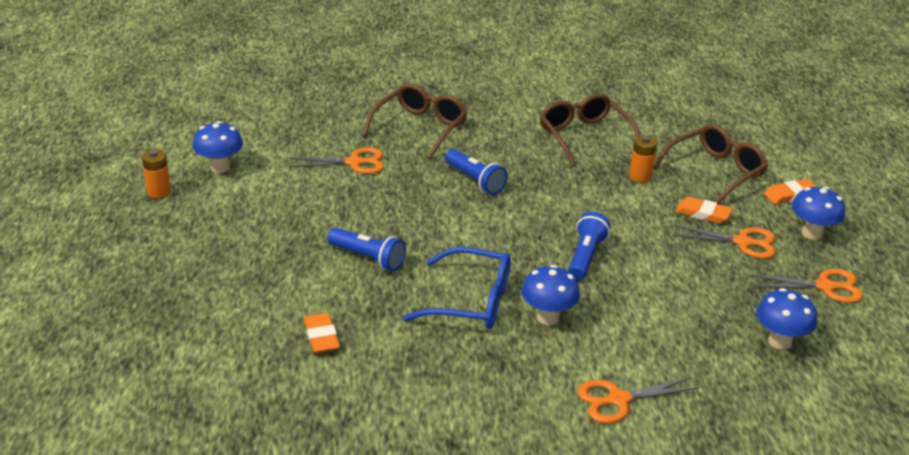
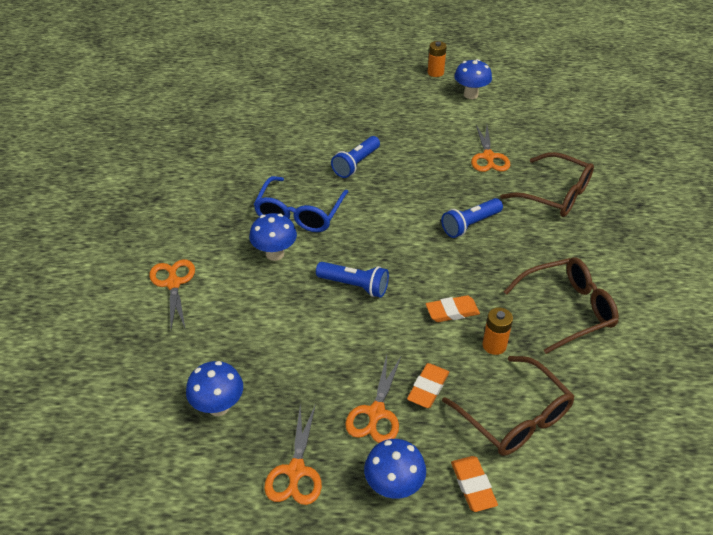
camera: 95 degrees right, 10 degrees up
(321, 337) = (270, 144): orange eraser -> orange eraser (452, 311)

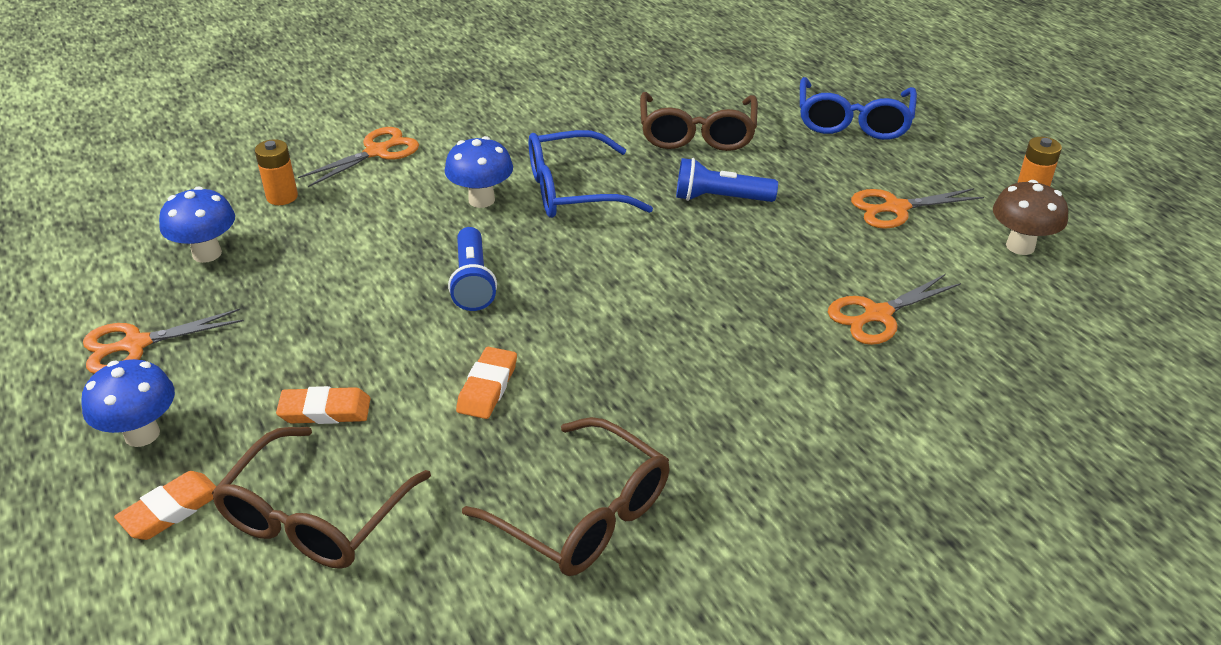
camera: 60 degrees right, 5 degrees down
(328, 91) = (853, 120): none -> blue glasses
(376, 413) = (256, 378): orange scissors -> orange scissors (895, 208)
(452, 311) = (487, 387): orange eraser -> orange eraser turned 60 degrees clockwise
(470, 95) = (1020, 246): blue mushroom -> brown mushroom
(470, 225) = (691, 346): blue flashlight -> none
(494, 345) = (447, 452): orange battery -> orange battery (282, 197)
(554, 194) = (861, 418): brown glasses -> brown glasses (697, 133)

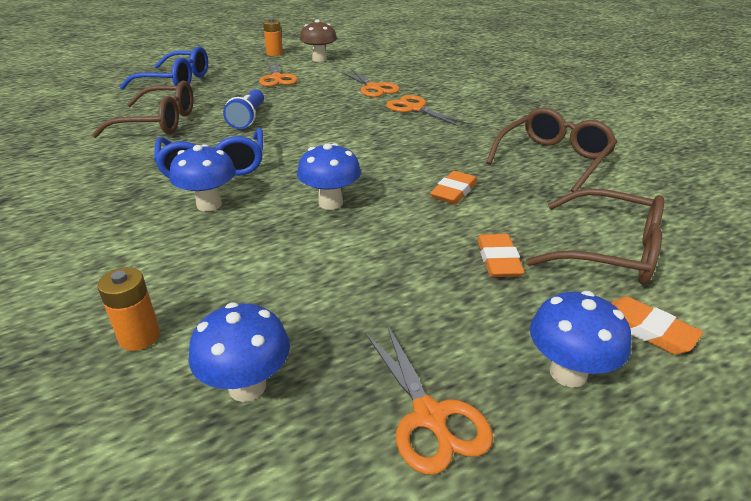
camera: 90 degrees left, 5 degrees down
(377, 152) = (78, 272): orange scissors -> orange scissors (415, 109)
(473, 282) = (330, 203): blue flashlight -> blue mushroom
(487, 387) = (454, 191): orange eraser -> orange eraser turned 75 degrees counterclockwise

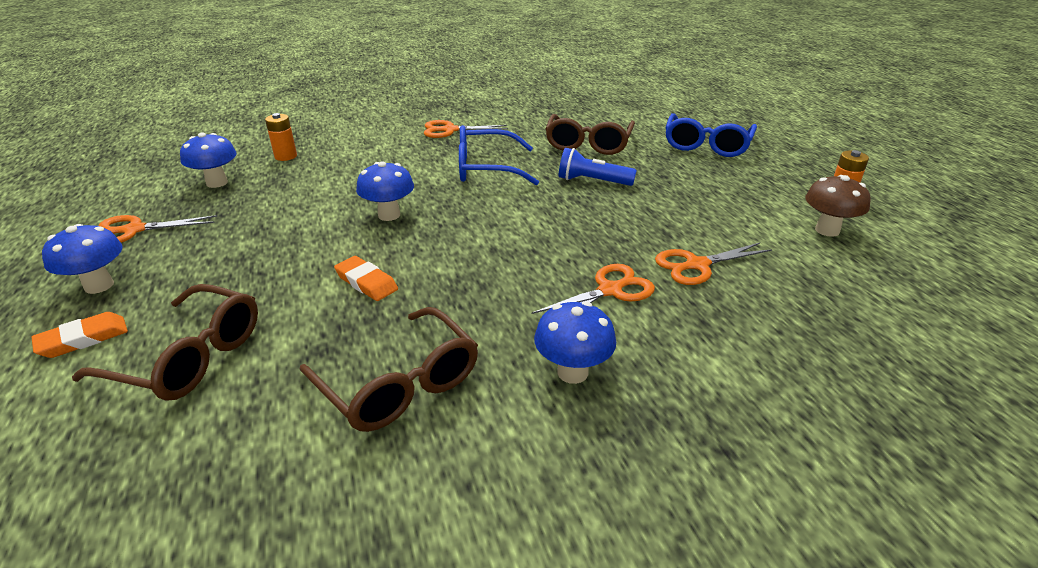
camera: 100 degrees right, 0 degrees up
(209, 204) = (419, 168): blue mushroom -> blue mushroom (572, 372)
(277, 78) = (728, 198): orange scissors -> orange scissors (450, 130)
(498, 260) = (237, 285): orange eraser -> none
(607, 251) = (187, 356): brown glasses -> brown glasses turned 105 degrees counterclockwise

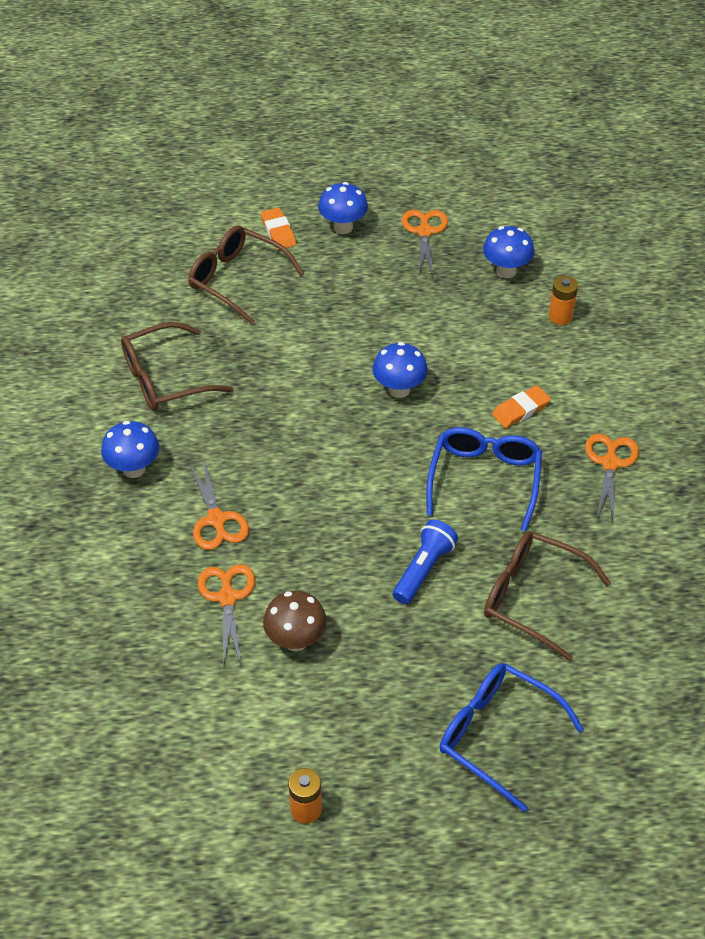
camera: 105 degrees right, 15 degrees up
(187, 356) = (238, 280): brown glasses -> brown glasses turned 90 degrees clockwise
(366, 282) = (290, 368): orange eraser -> orange eraser (520, 410)
(827, 230) = (243, 746): brown mushroom -> brown mushroom (296, 640)

